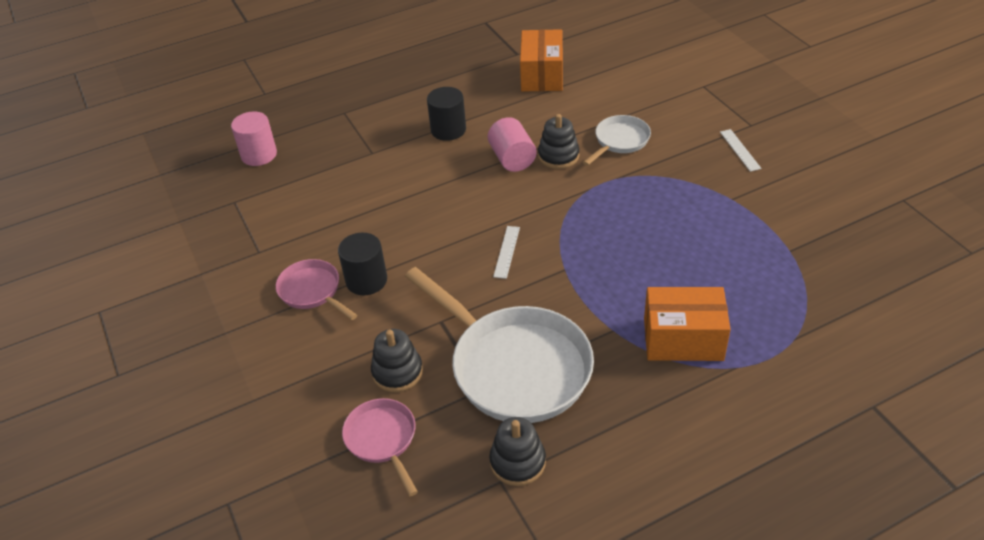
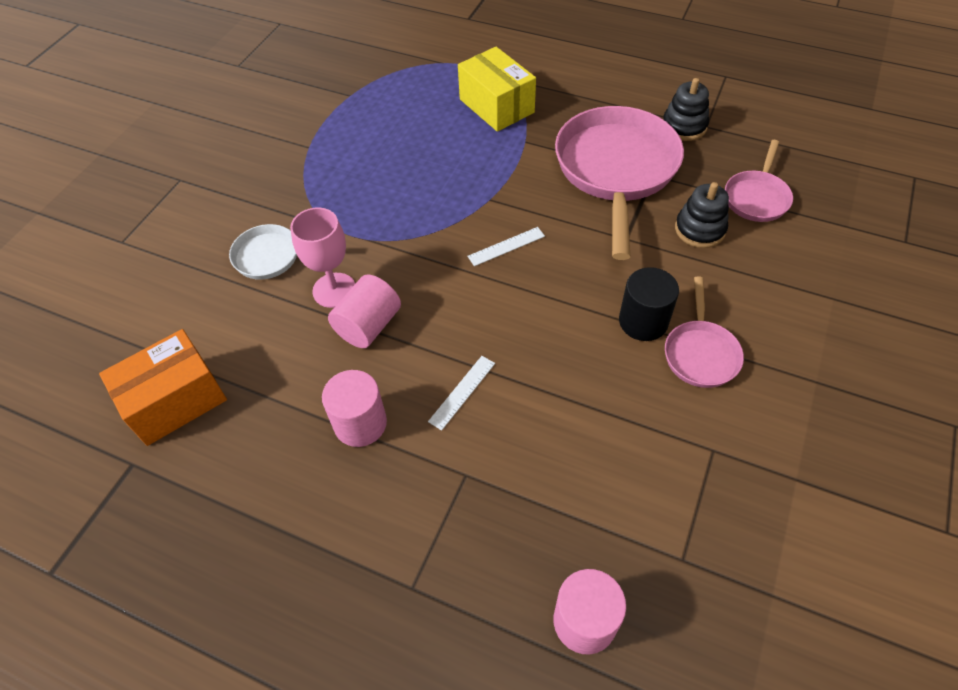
camera: 130 degrees left, 10 degrees up
(448, 130) = (360, 423): black cylinder -> pink cylinder
(514, 366) = (616, 170): white pan -> pink pan
(558, 156) = (334, 290): black stacking toy -> pink goblet
(683, 339) = (496, 106): orange box -> yellow box
(740, 150) = (229, 170): white ruler -> white ruler (462, 392)

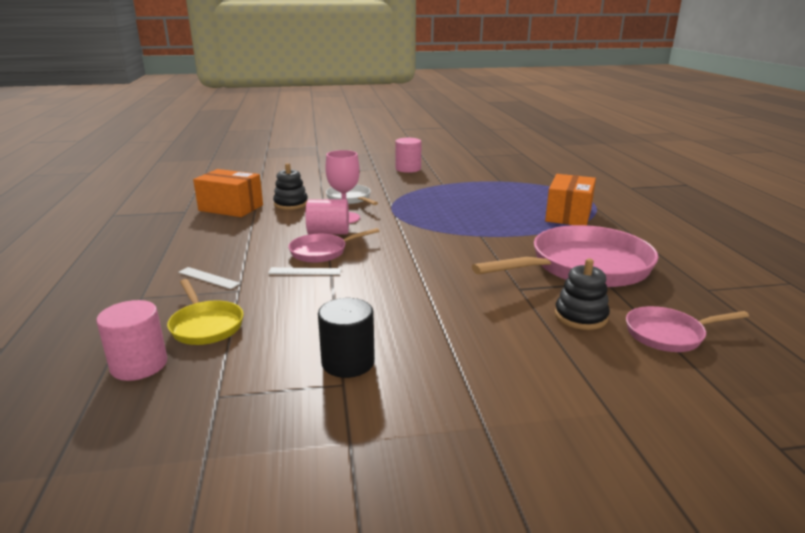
camera: 55 degrees right, 30 degrees down
(360, 423) = (253, 250): pink cylinder -> pink cylinder (408, 169)
(496, 106) = (568, 215): yellow box -> orange box
(506, 246) = (446, 251): white ruler -> white ruler (208, 278)
(534, 533) = (205, 325): none -> yellow pan
(643, 321) = (443, 317): black cylinder -> black cylinder (348, 362)
(684, 126) = (686, 280): black stacking toy -> black stacking toy (291, 204)
(700, 353) = (442, 351): pink pan -> pink pan (322, 252)

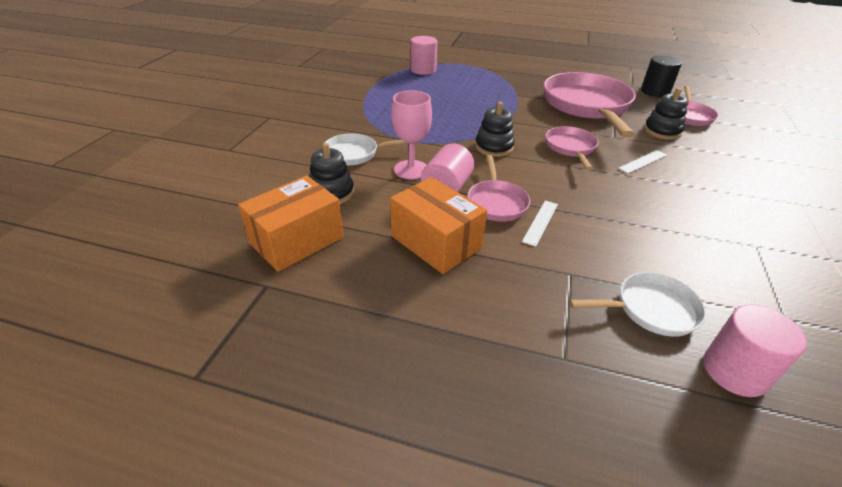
camera: 65 degrees left, 15 degrees up
(205, 325) = (651, 309): yellow pan -> white pan
(208, 278) = (529, 292): white ruler -> white ruler (643, 161)
(348, 362) = (725, 236): black cylinder -> black cylinder (655, 92)
(408, 169) = (295, 102): pink cylinder -> pink cylinder (423, 70)
(417, 238) = (494, 147): none -> black stacking toy
(459, 269) = (570, 148): none -> pink pan
(568, 215) = (489, 80): orange box -> orange box (436, 242)

